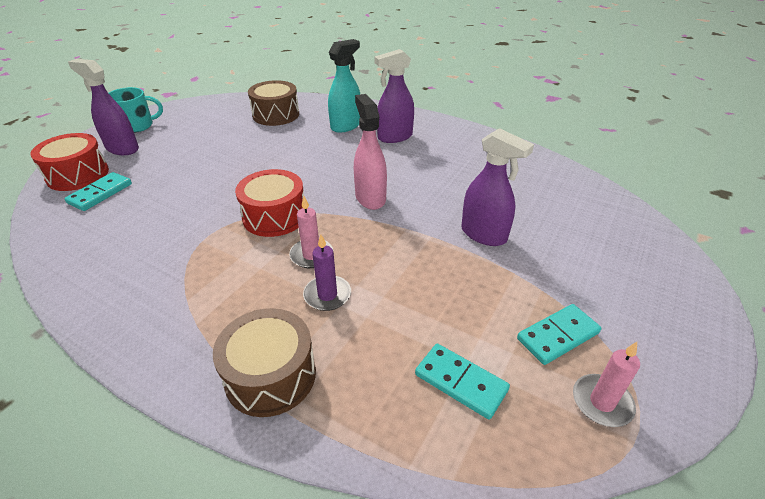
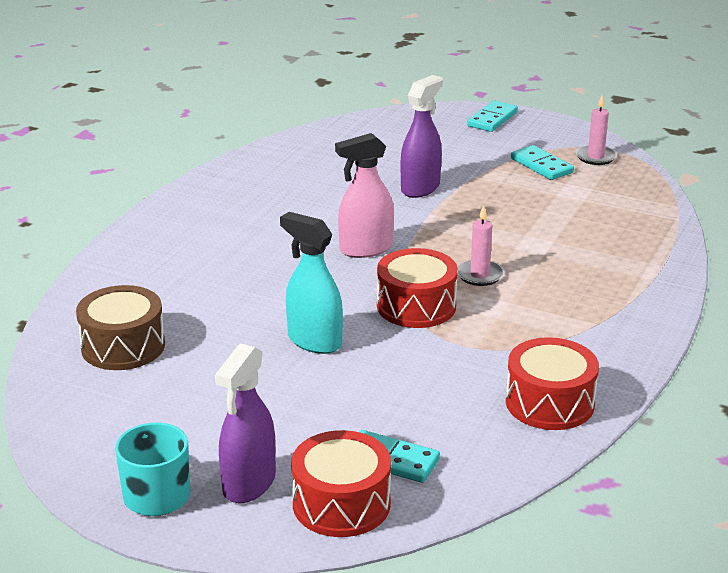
camera: 95 degrees left, 10 degrees down
(101, 271) = (549, 403): none -> red drum
(270, 375) = (634, 277): brown drum -> none
(327, 295) = (534, 261): purple candle -> none
(346, 126) = (170, 279): turquoise spray bottle -> turquoise spray bottle (314, 341)
(394, 137) = (209, 240): purple spray bottle -> none
(460, 382) = (603, 202): turquoise domino -> turquoise domino (492, 119)

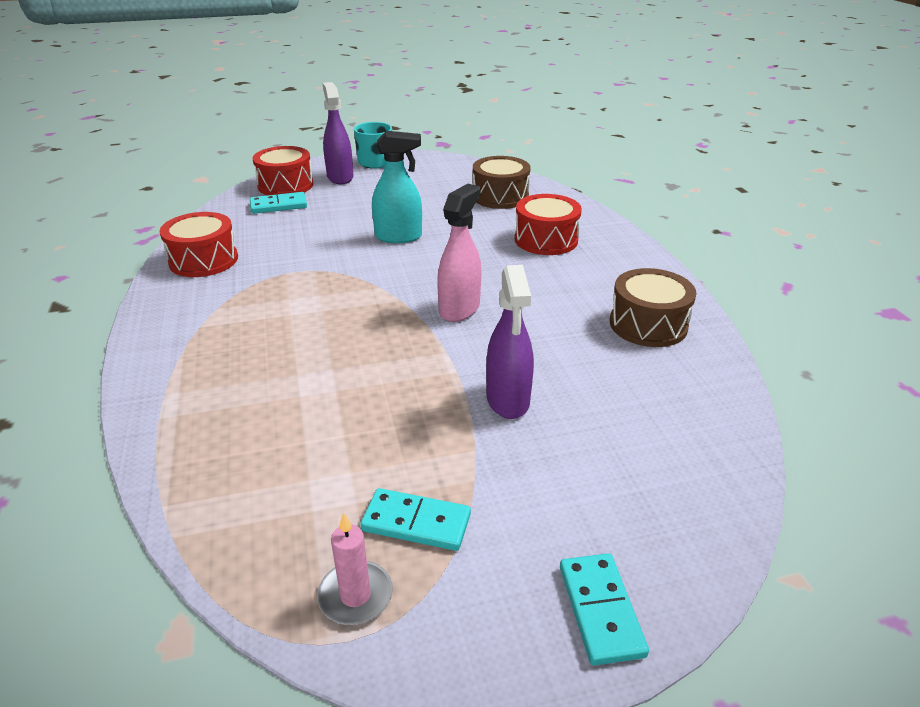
camera: 140 degrees right, 5 degrees up
(253, 186) = (648, 324): none -> brown drum
(416, 306) = (360, 282): red drum -> red drum (546, 240)
(479, 275) = (337, 327): pink candle -> none

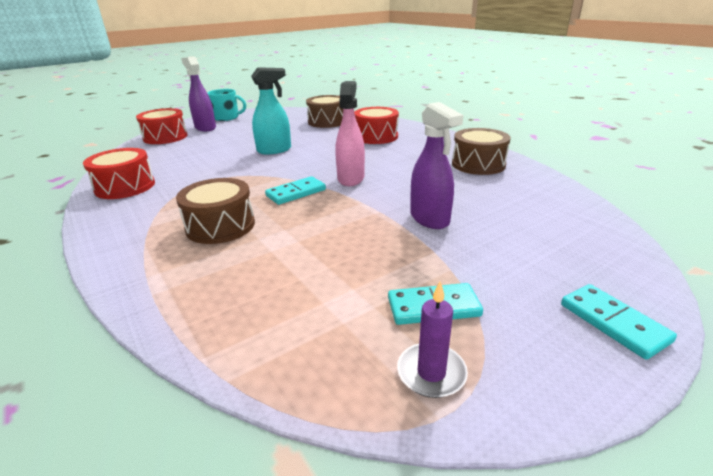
camera: 20 degrees left, 5 degrees down
(269, 345) = (220, 226): none -> brown drum
(278, 206) = (168, 148): turquoise domino -> turquoise domino (296, 193)
(355, 596) = (431, 373): pink candle -> purple candle

